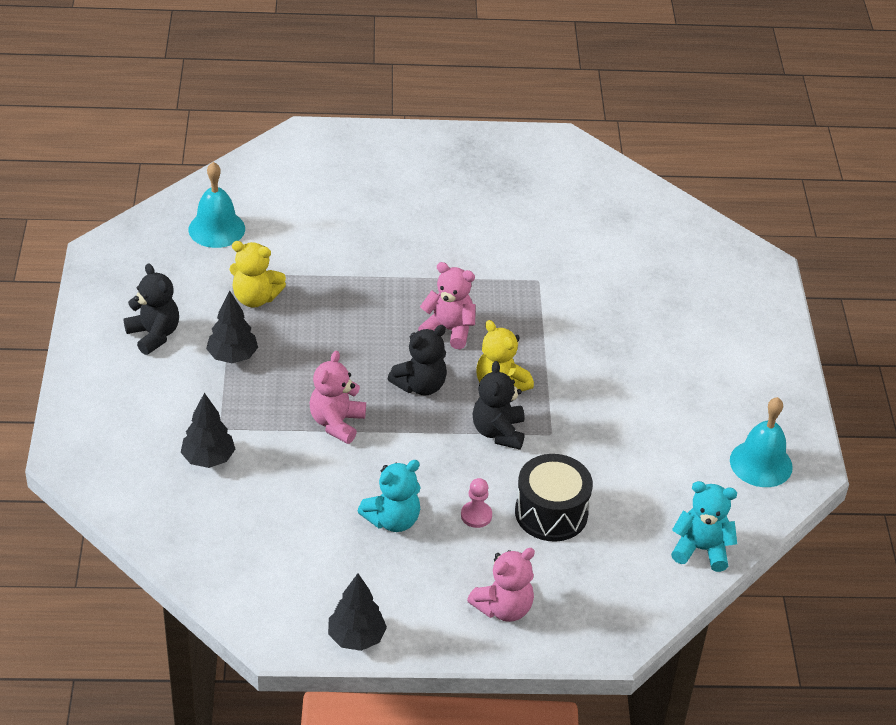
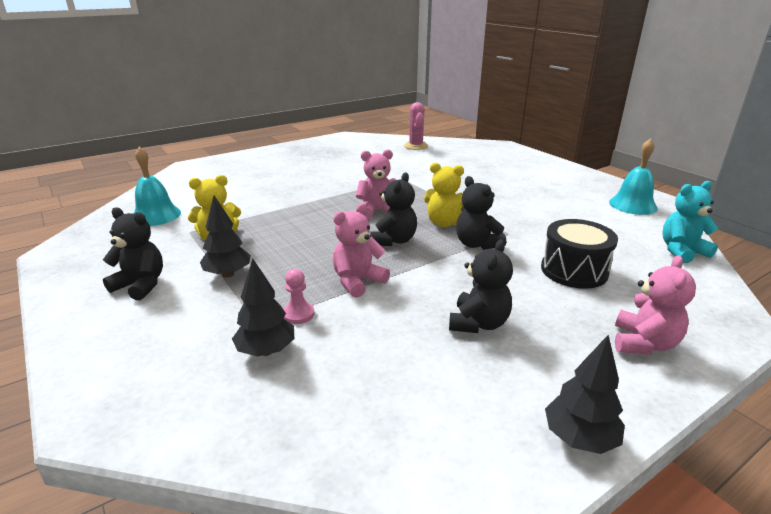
camera: 30 degrees left, 15 degrees down
(336, 423) = (358, 281): pink teddy bear -> pink teddy bear turned 60 degrees clockwise
(392, 520) = (478, 323): turquoise teddy bear -> black teddy bear
(476, 515) = (531, 293): pink pawn -> pink pawn (298, 314)
(634, 211) = (416, 146): none -> pink cactus

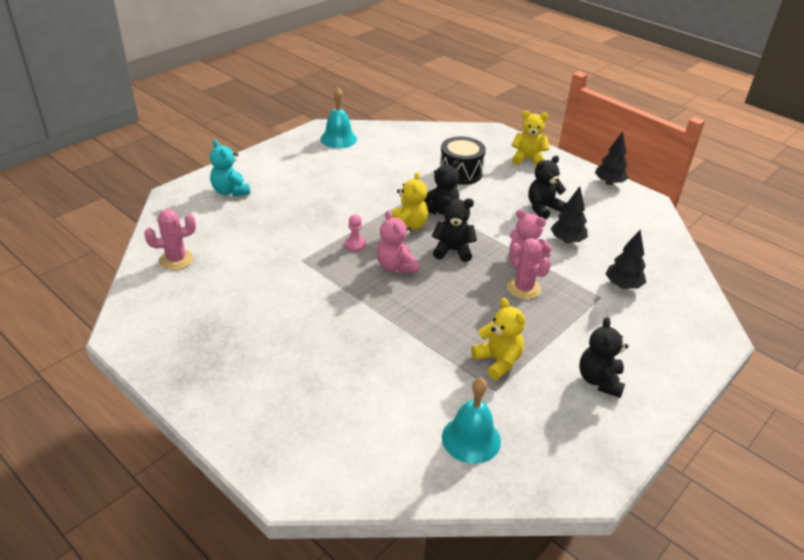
camera: 105 degrees left, 10 degrees up
(228, 274) = (553, 332): black tree -> black tree (567, 240)
(298, 314) = (579, 280): pink pawn -> pink pawn (355, 244)
(308, 270) = (523, 288): none -> pink cactus
(478, 323) = (543, 208): black teddy bear -> black teddy bear turned 45 degrees counterclockwise
(643, 343) = (528, 159): pink teddy bear -> yellow teddy bear
(682, 251) = (414, 132): turquoise teddy bear -> turquoise teddy bear (230, 191)

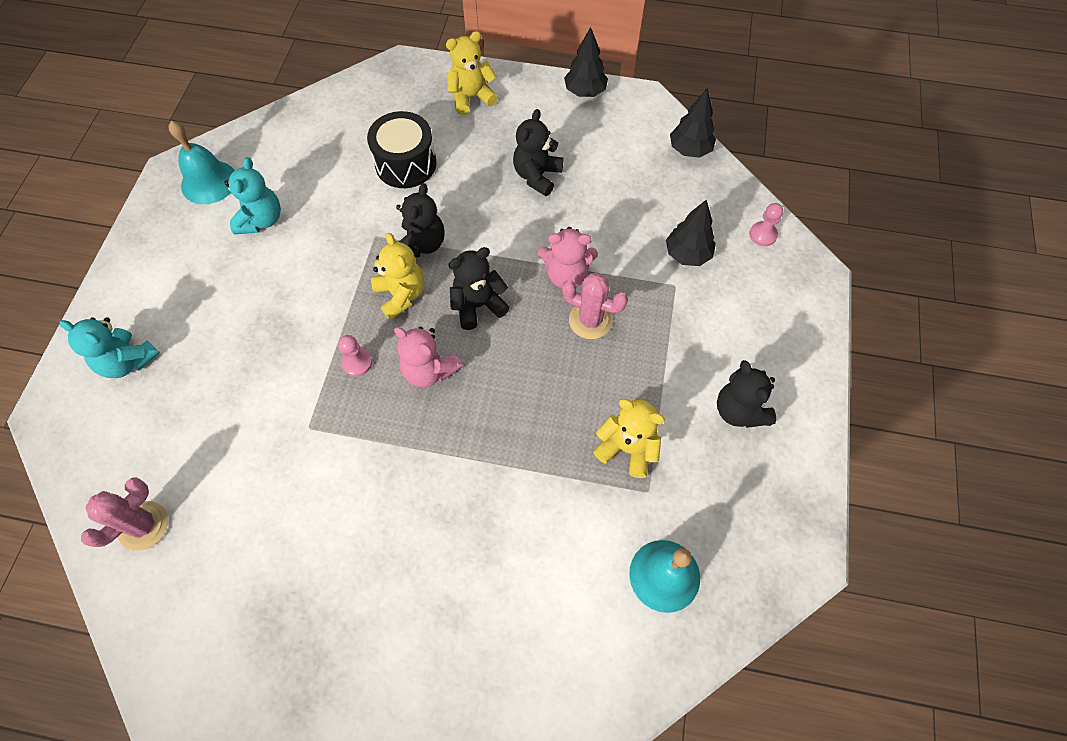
camera: 30 degrees left, 25 degrees up
(353, 164) = (261, 220): none -> turquoise teddy bear
(567, 240) = (593, 215): black tree -> black tree (689, 150)
(691, 299) = (763, 235): none -> pink pawn

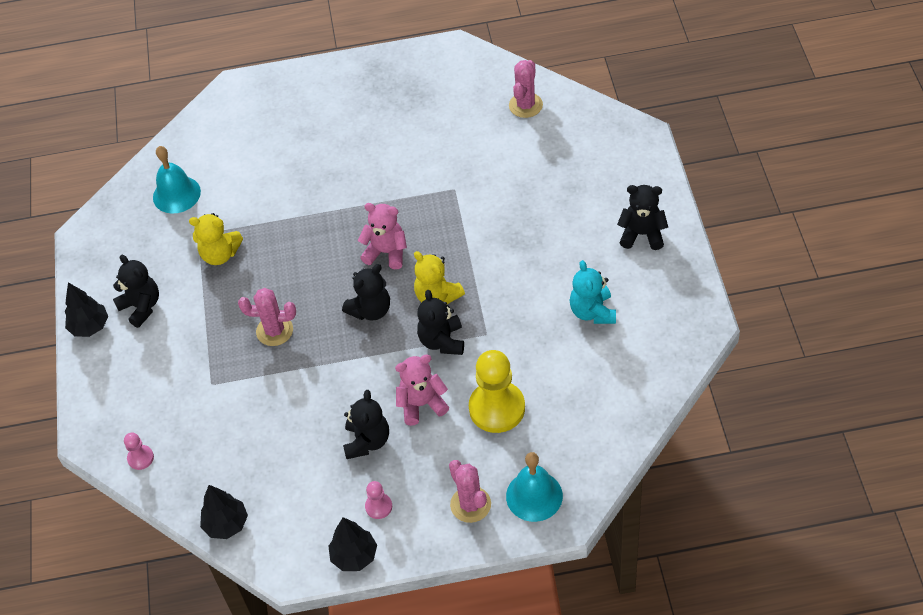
camera: 165 degrees right, 10 degrees down
(128, 361) = (614, 181): turquoise teddy bear -> none
(152, 283) = (642, 234): none -> black teddy bear
(209, 182) = (664, 326): turquoise bell -> turquoise bell (534, 496)
(357, 362) = (444, 238): pink pawn -> pink pawn (378, 506)
(406, 164) = (497, 408): black drum -> yellow pawn
(471, 97) = (470, 504): yellow teddy bear -> pink cactus
(566, 275) = (307, 359): pink teddy bear -> pink teddy bear (422, 404)
(687, 254) = (206, 415): black tree -> black tree (90, 327)

